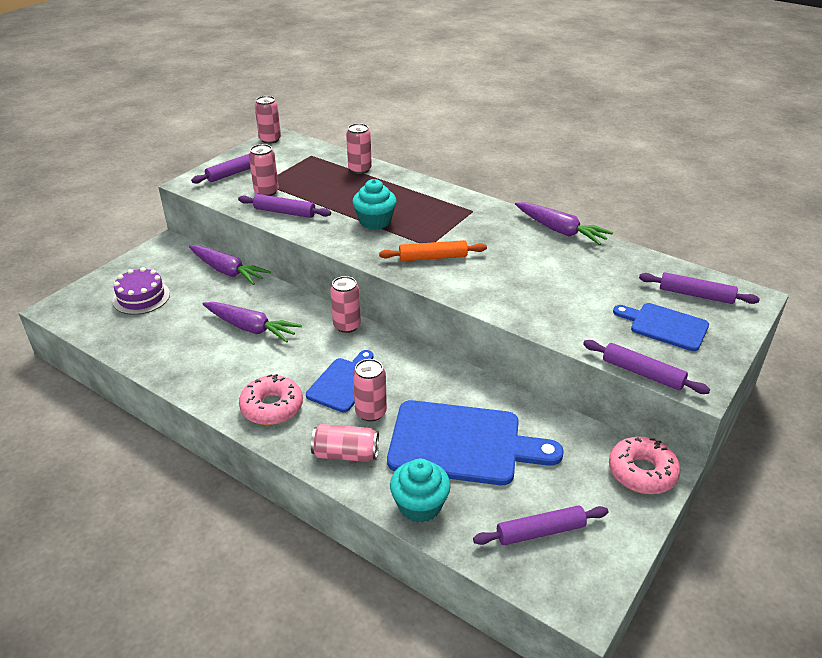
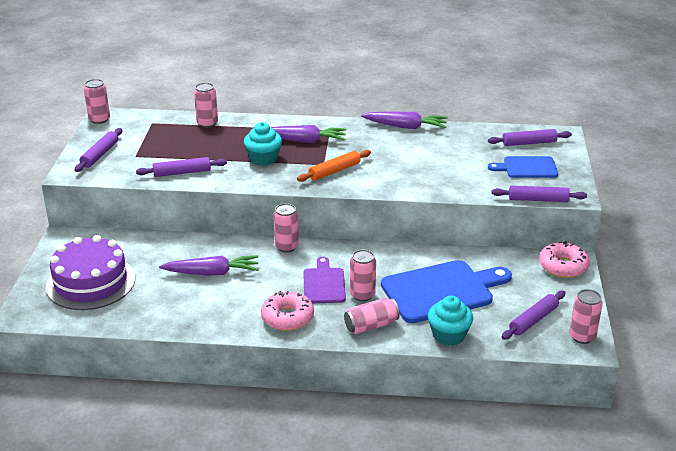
camera: 30 degrees left, 5 degrees down
(141, 297) = (91, 282): purple cake -> purple cake, size x1.66
(227, 271) = (145, 240): purple carrot -> purple carrot (304, 140)
(266, 192) = (147, 162): pink can -> pink can (582, 336)
(343, 382) = (324, 284): blue cutting board -> purple cutting board

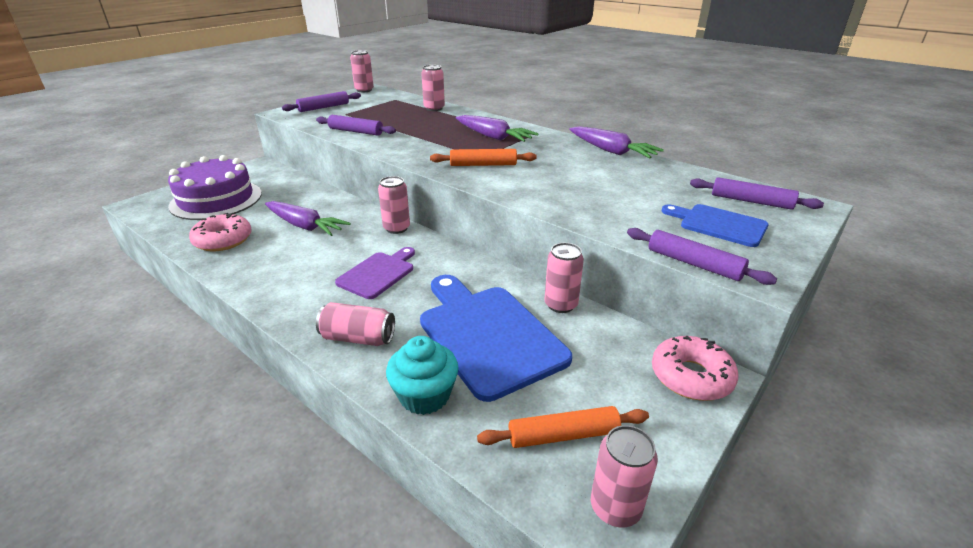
camera: 35 degrees right, 0 degrees up
(263, 159) = (436, 139): turquoise cupcake -> none
(287, 317) = (297, 291): pink donut -> pink donut (223, 240)
(362, 295) = (397, 301): pink can -> pink can (560, 305)
(441, 291) = (487, 335): blue cutting board -> blue cutting board turned 135 degrees counterclockwise
(533, 320) = (563, 435): purple rolling pin -> orange rolling pin

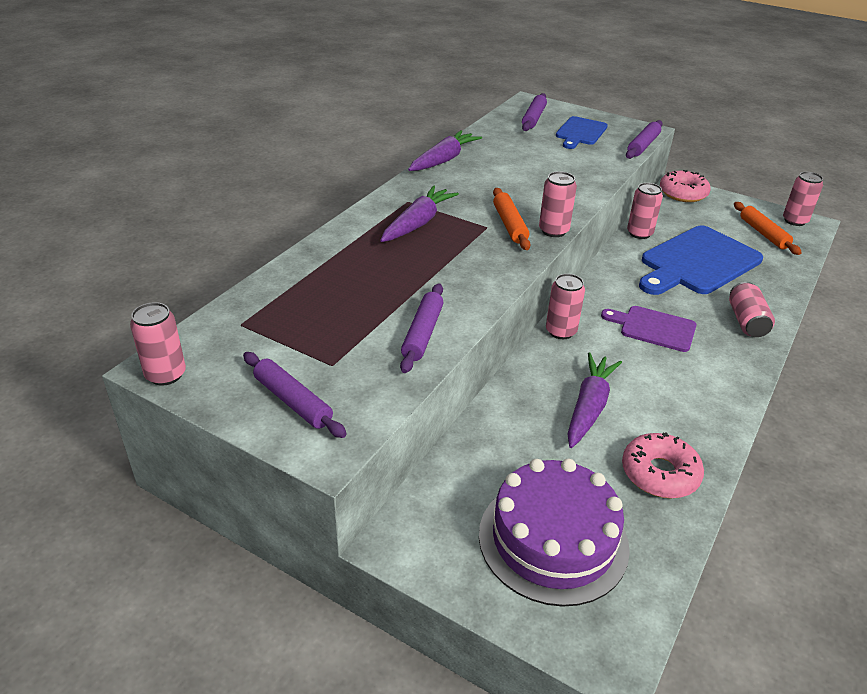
camera: 100 degrees left, 5 degrees up
(424, 396) = (776, 282): turquoise cupcake -> none
(434, 108) = (296, 278): pink can -> pink can (553, 231)

